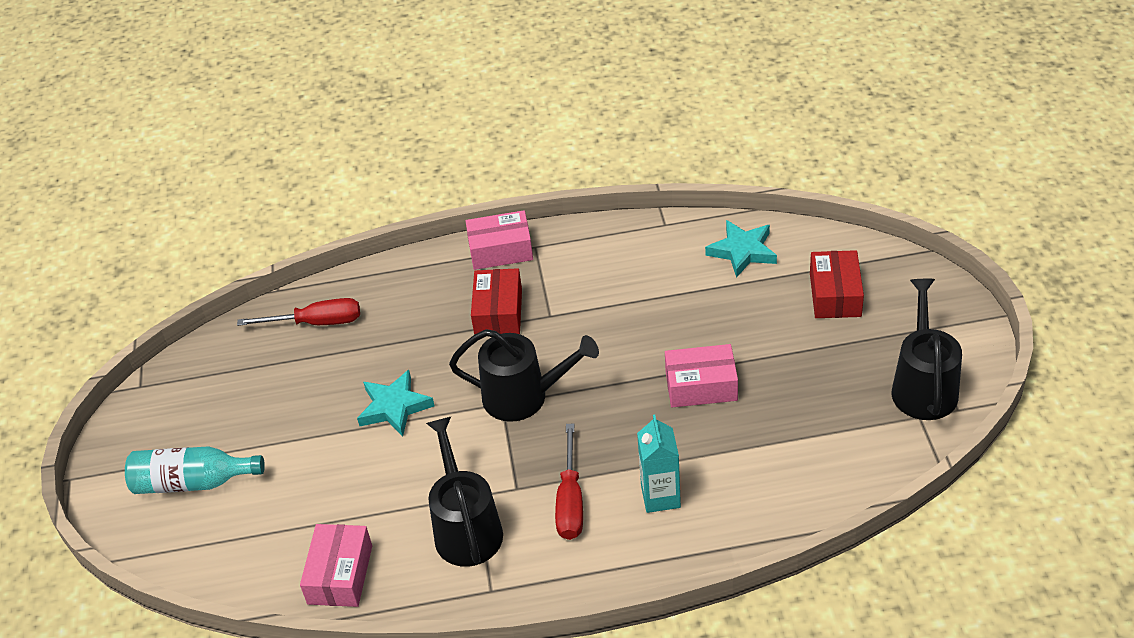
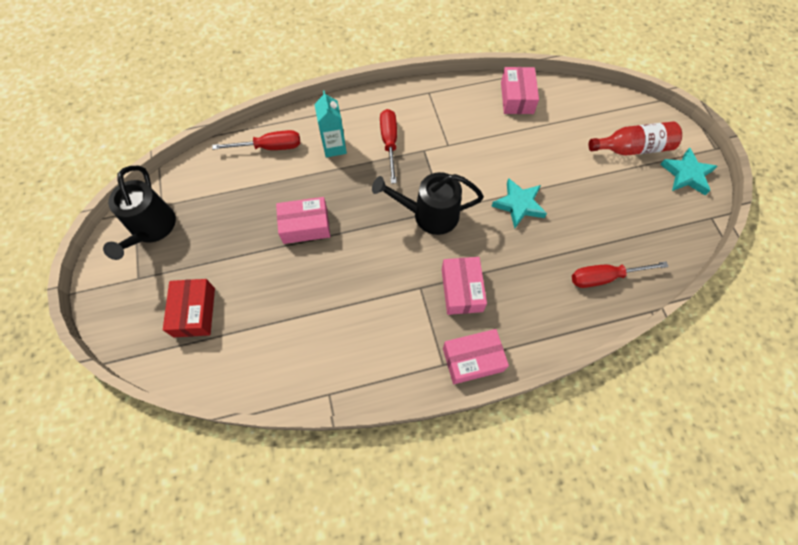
camera: 170 degrees right, 20 degrees up
(192, 482) = (633, 148): turquoise bottle -> red bottle
(466, 528) = (450, 125): black watering can -> none
(498, 312) = (461, 290): red box -> pink box
(742, 251) = (263, 360): turquoise star -> turquoise star (687, 174)
(767, 499) = (269, 147): none -> red screwdriver

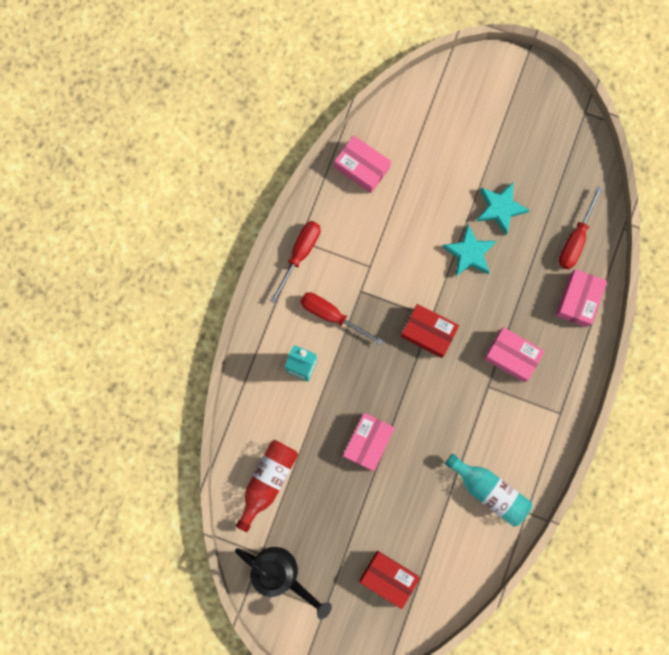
camera: 55 degrees left, 15 degrees up
(269, 147) = (261, 424): red screwdriver -> red screwdriver (300, 254)
(327, 347) = (489, 491): none -> turquoise bottle
(430, 215) = (428, 332): black watering can -> red box
(472, 359) = (571, 389): pink box -> pink box (578, 300)
(633, 148) = (482, 115): red bottle -> red bottle (268, 481)
(687, 174) = (536, 95): turquoise star -> turquoise star (500, 208)

